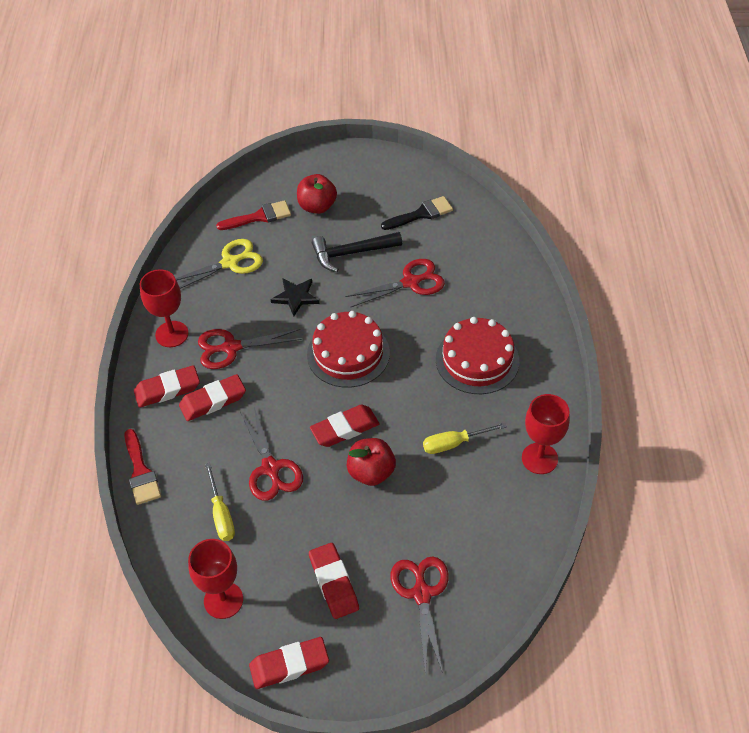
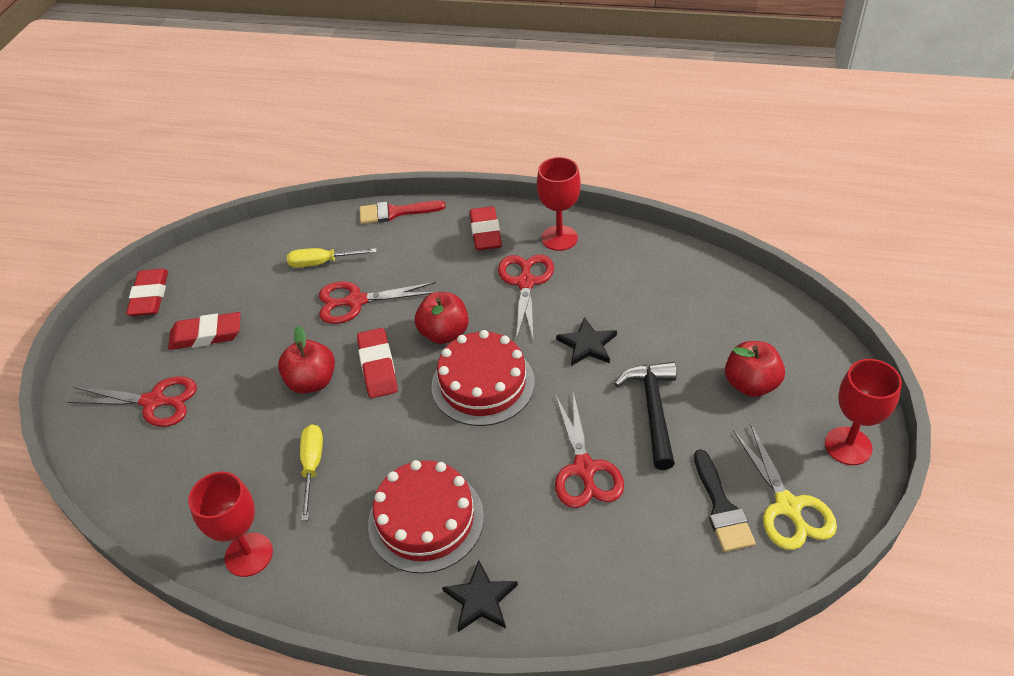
camera: 105 degrees right, 5 degrees down
(213, 401) = (458, 264): red eraser -> none
(223, 600) = (236, 259): red goblet -> red goblet (848, 446)
(230, 263) = (658, 290): yellow scissors -> yellow scissors (787, 506)
(259, 217) = (736, 323): red brush -> none
(299, 391) = (444, 333): none -> red apple
(524, 318) = (480, 599): none -> black star

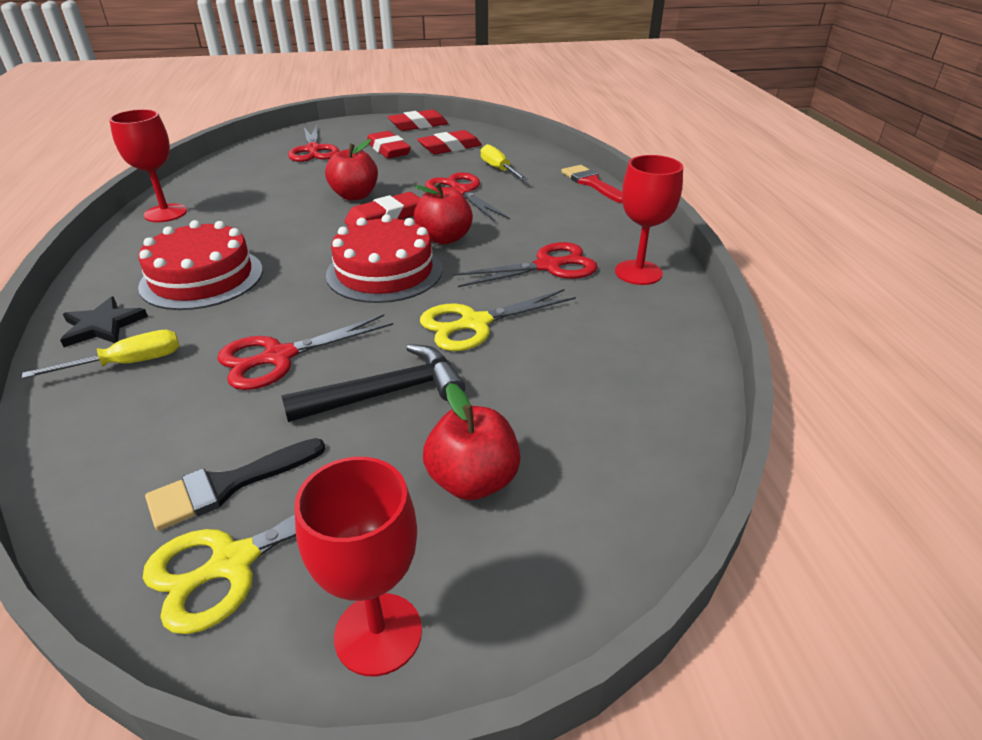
camera: 65 degrees right, 10 degrees down
(312, 466) = (259, 216): yellow screwdriver -> yellow screwdriver (127, 363)
(485, 232) = (606, 230): red eraser -> red eraser (450, 147)
(587, 344) = (475, 323): black star -> yellow scissors

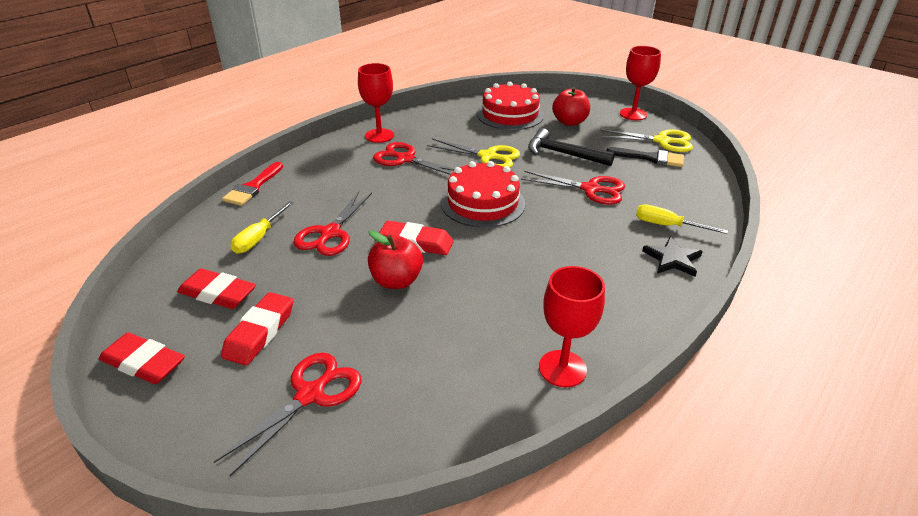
camera: 130 degrees left, 0 degrees up
(202, 278) = (589, 263): red cake -> red cake (510, 114)
(444, 238) = (415, 204): red apple -> none

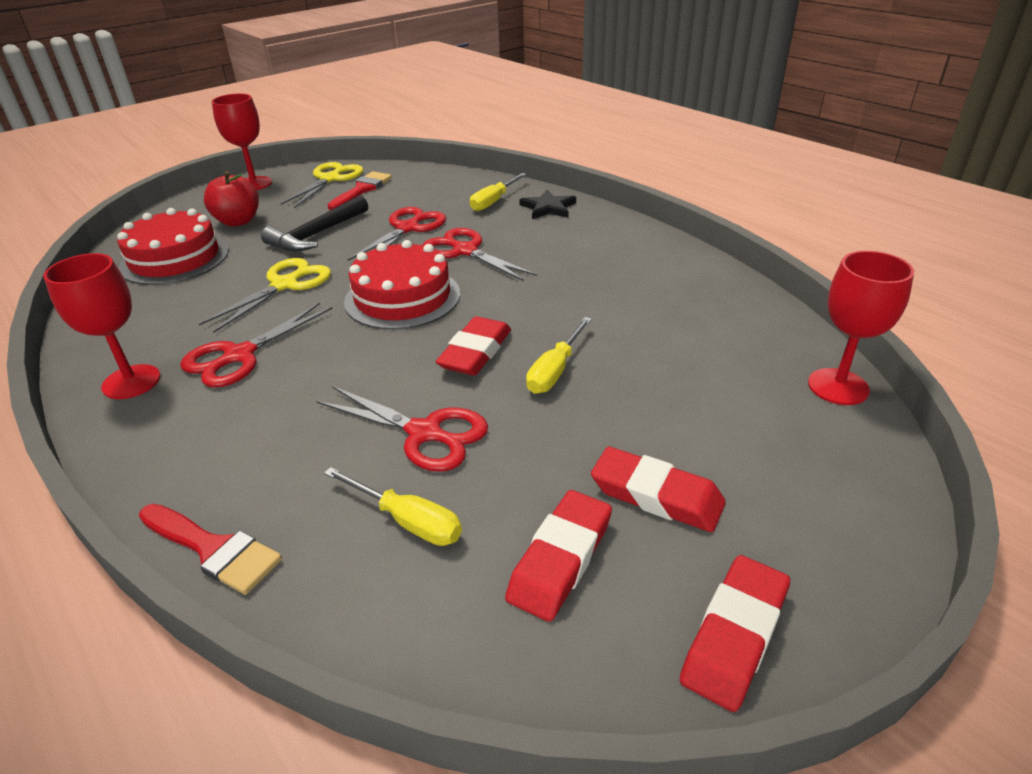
camera: 80 degrees left, 0 degrees up
(310, 395) = (765, 439): red scissors -> red scissors (465, 251)
(396, 281) = (555, 370): red apple -> yellow screwdriver
(562, 368) = (701, 277): red goblet -> red goblet (838, 386)
(650, 158) = (362, 190): black brush -> red brush

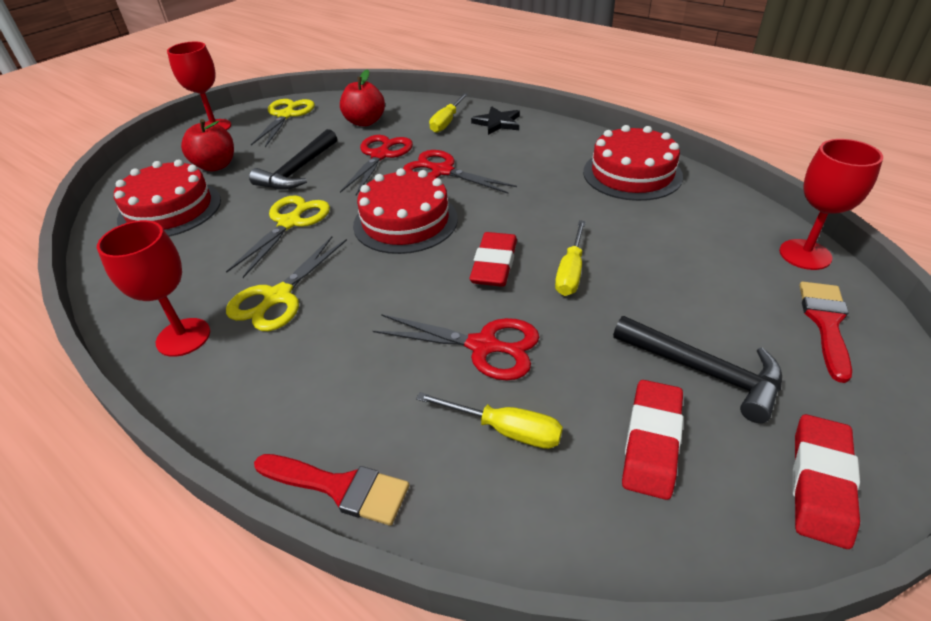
camera: 10 degrees left, 5 degrees up
(240, 355) = (278, 296): red scissors -> yellow scissors
(362, 190) = (321, 123): red brush -> red brush (826, 323)
(407, 193) = (365, 122): none -> red apple
(656, 495) = (704, 371): red eraser -> black hammer
(674, 276) = (632, 174): none -> red cake

